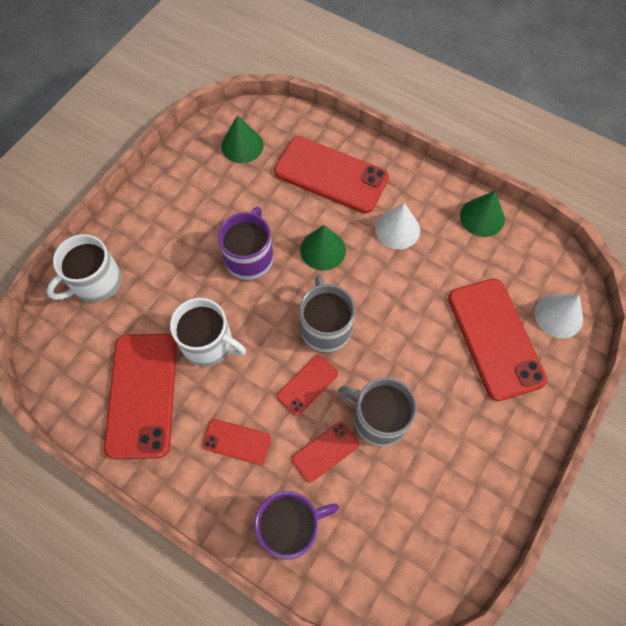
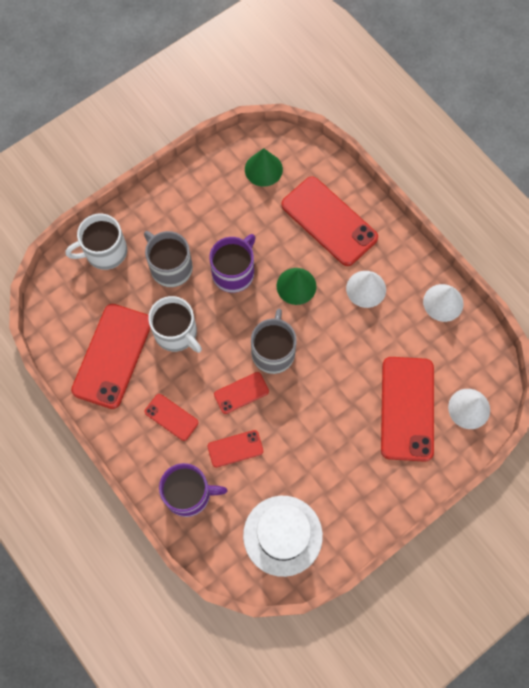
camera: 20 degrees right, 5 degrees up
(379, 418) = (286, 438): grey mug -> grey mug (170, 267)
(421, 535) = (282, 535): none -> white hat
(482, 217) = (443, 302): green cone -> white cone

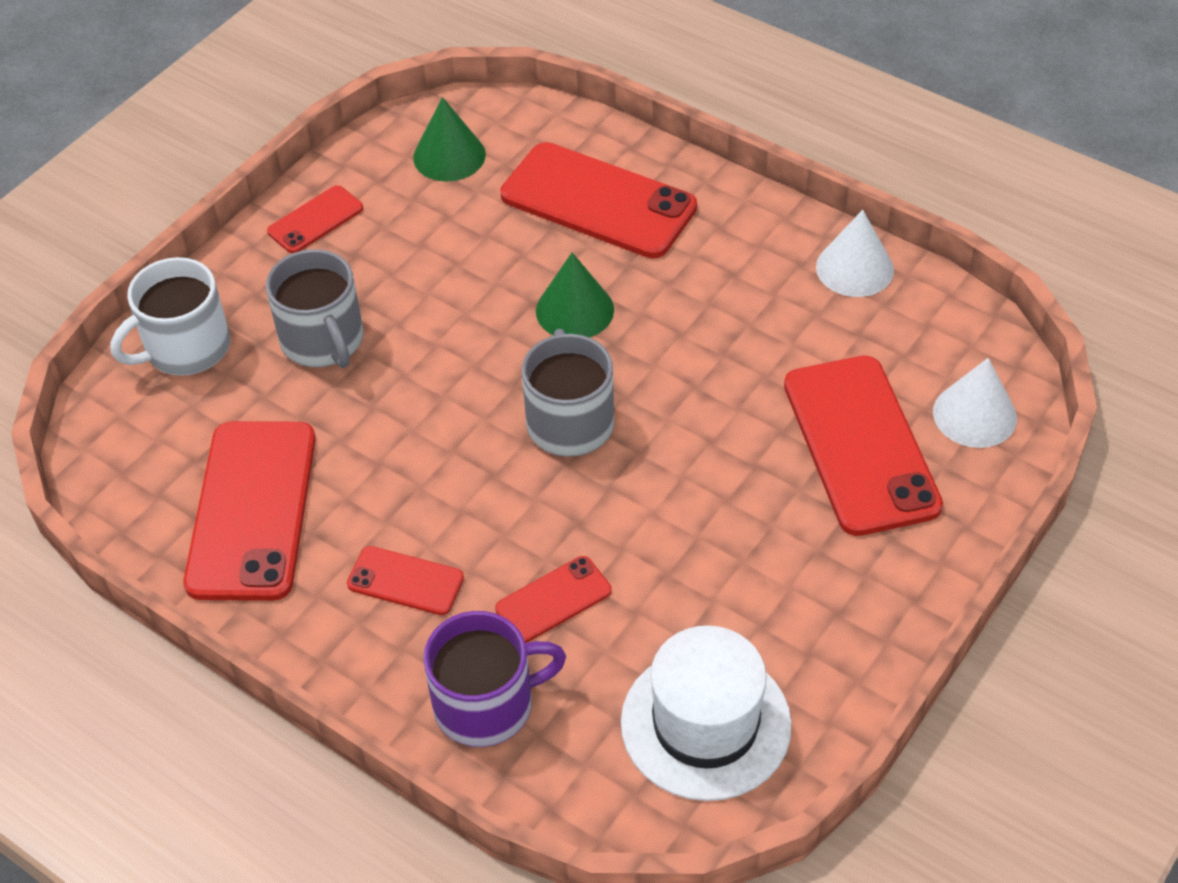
camera: 15 degrees left, 20 degrees down
(170, 267) = (323, 340): grey mug -> grey mug turned 150 degrees counterclockwise
(176, 333) = (369, 440): white mug -> none
(234, 272) = (448, 318): purple mug -> none
(241, 393) = (531, 504): red phone -> red phone (315, 220)
(366, 289) = (706, 283): white cone -> none

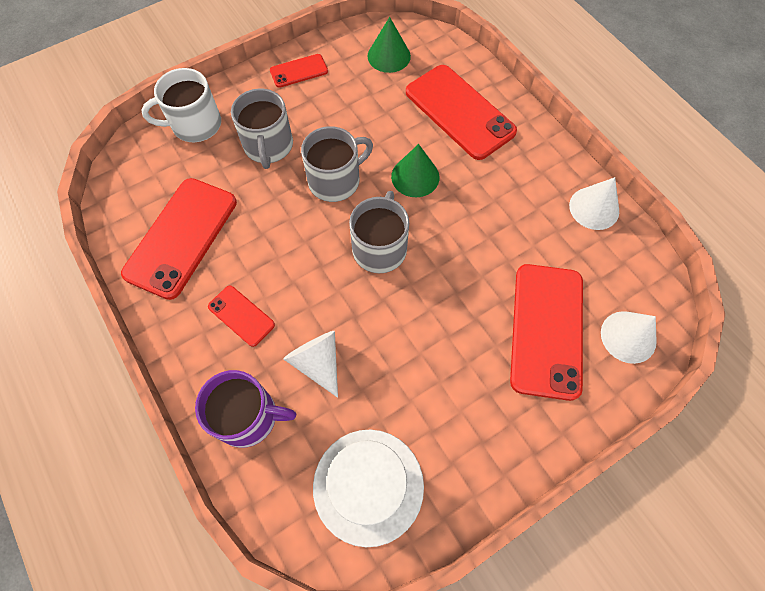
camera: 20 degrees right, 15 degrees up
(455, 354) = (335, 180): none -> grey mug
(553, 600) = (317, 362): red phone -> white cone

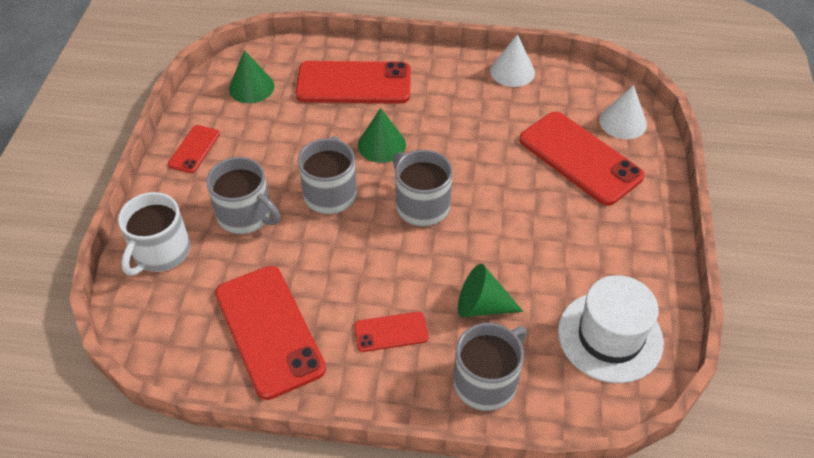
camera: 50 degrees left, 15 degrees down
(248, 416) = (486, 381): purple mug -> grey mug
(317, 362) = (482, 306): white cone -> green cone

